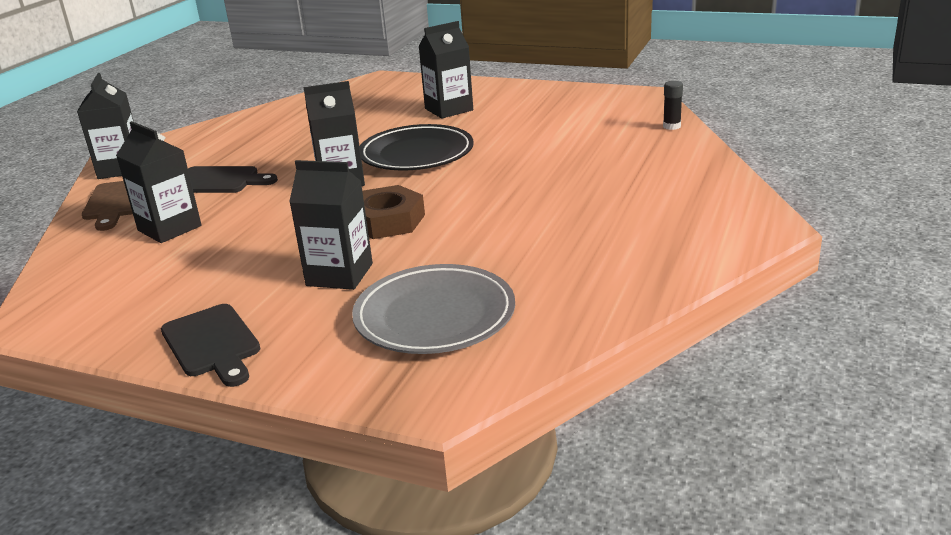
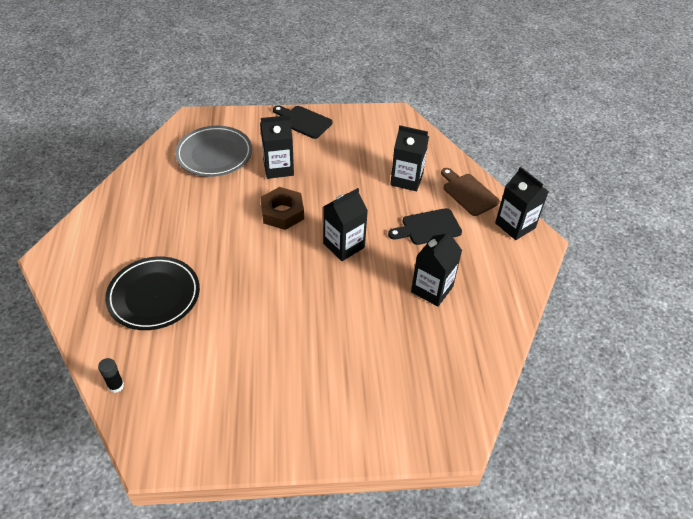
camera: 150 degrees right, 20 degrees up
(416, 154) = (313, 291): black plate -> black plate (154, 296)
(449, 109) = (334, 376): black carton -> black carton (432, 289)

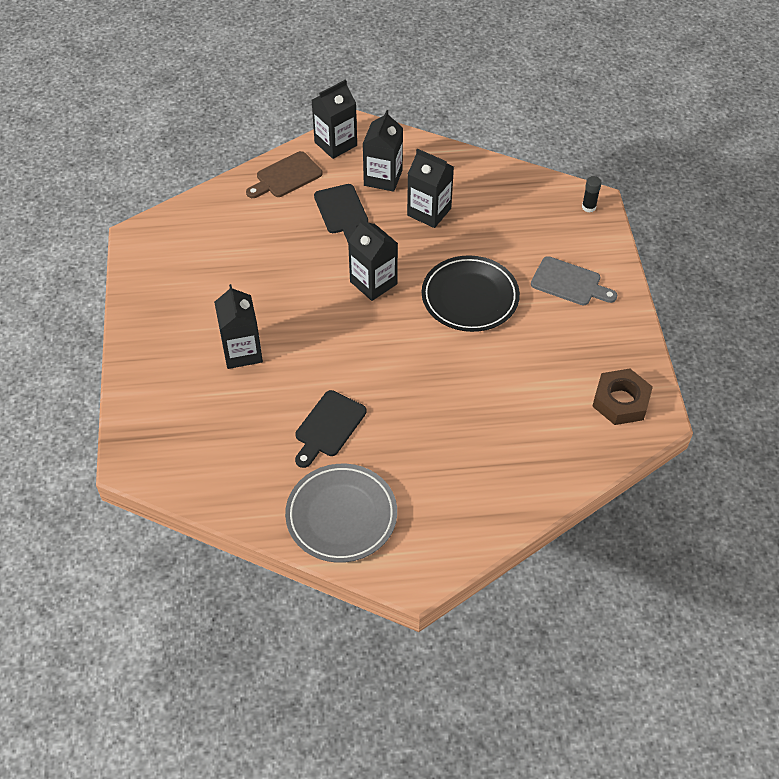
camera: 90 degrees left, 5 degrees up
(116, 386) = (585, 463): black glue stick -> black glue stick (588, 207)
(154, 296) = (463, 450): black plate -> black plate (470, 297)
(214, 154) = (213, 425): grey plate -> grey plate (341, 516)
(282, 212) = (323, 341): brown nut -> brown nut (621, 401)
(303, 121) = (146, 332): black cutting board -> black cutting board (328, 427)
(336, 400) = (569, 283): none -> grey cutting board
(406, 179) = (264, 228): black carton -> black carton (383, 178)

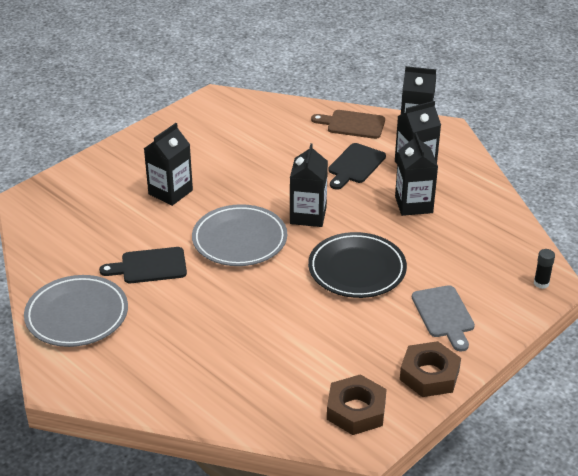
camera: 50 degrees right, 15 degrees down
(357, 346) = (239, 240): none -> grey plate
(623, 335) = (429, 375): none -> brown nut

